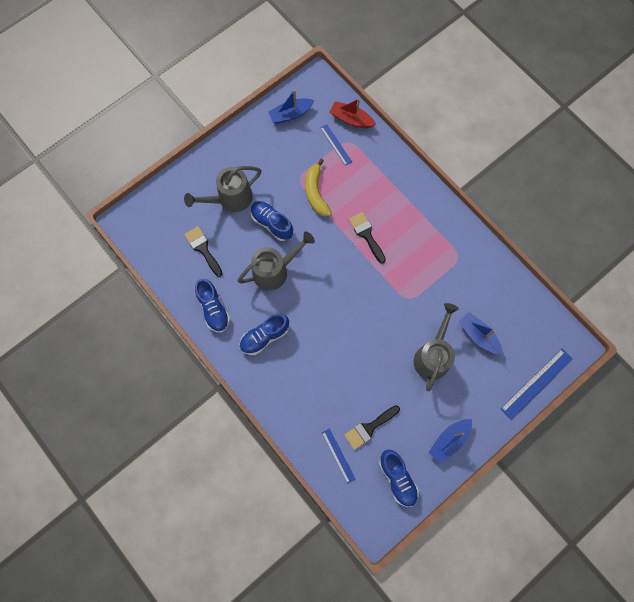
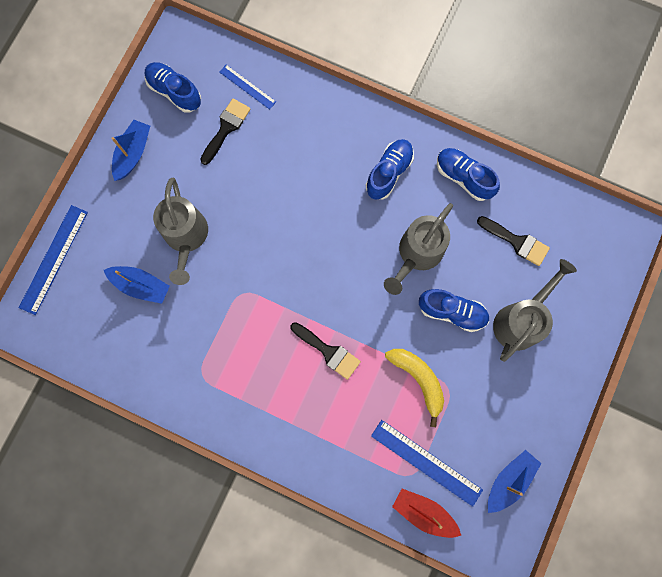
camera: 155 degrees right, 5 degrees up
(336, 144) = (426, 462): blue ruler -> blue ruler, size x1.67
(351, 119) = (424, 512): red boat -> red boat turned 150 degrees counterclockwise

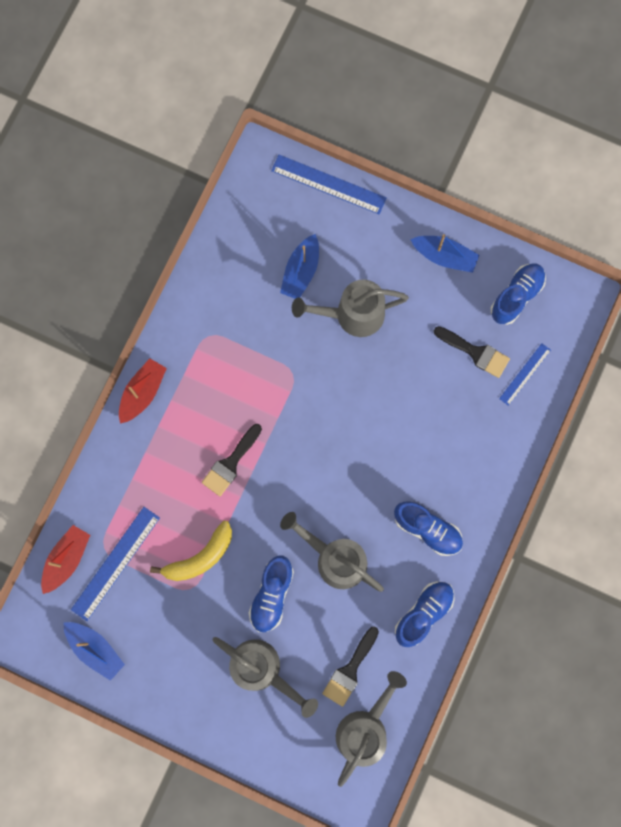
camera: 90 degrees right, 0 degrees up
(258, 440) = (143, 393): none -> red boat
(566, 228) = (365, 728): none -> grey watering can

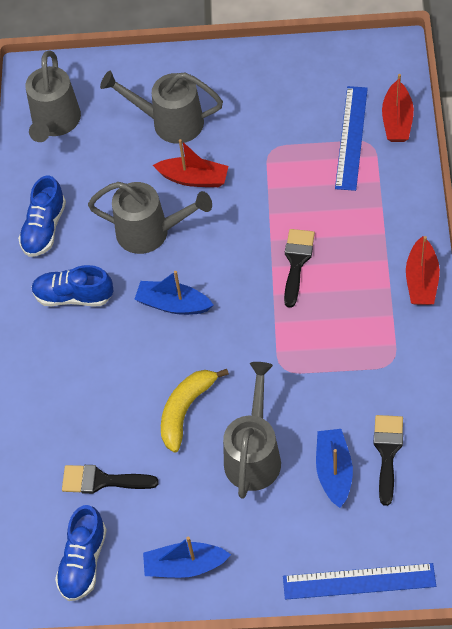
camera: 160 degrees right, 20 degrees down
(95, 649) = (326, 71): blue boat -> blue boat (173, 304)
(200, 557) = (277, 176): yellow banana -> yellow banana (185, 410)
(272, 595) = (194, 178): blue shoe -> red boat
(350, 670) = (91, 157): black brush -> black brush (387, 452)
(352, 315) = (254, 454): grey watering can -> grey watering can turned 45 degrees counterclockwise
(525, 374) = (38, 484): blue ruler -> none

